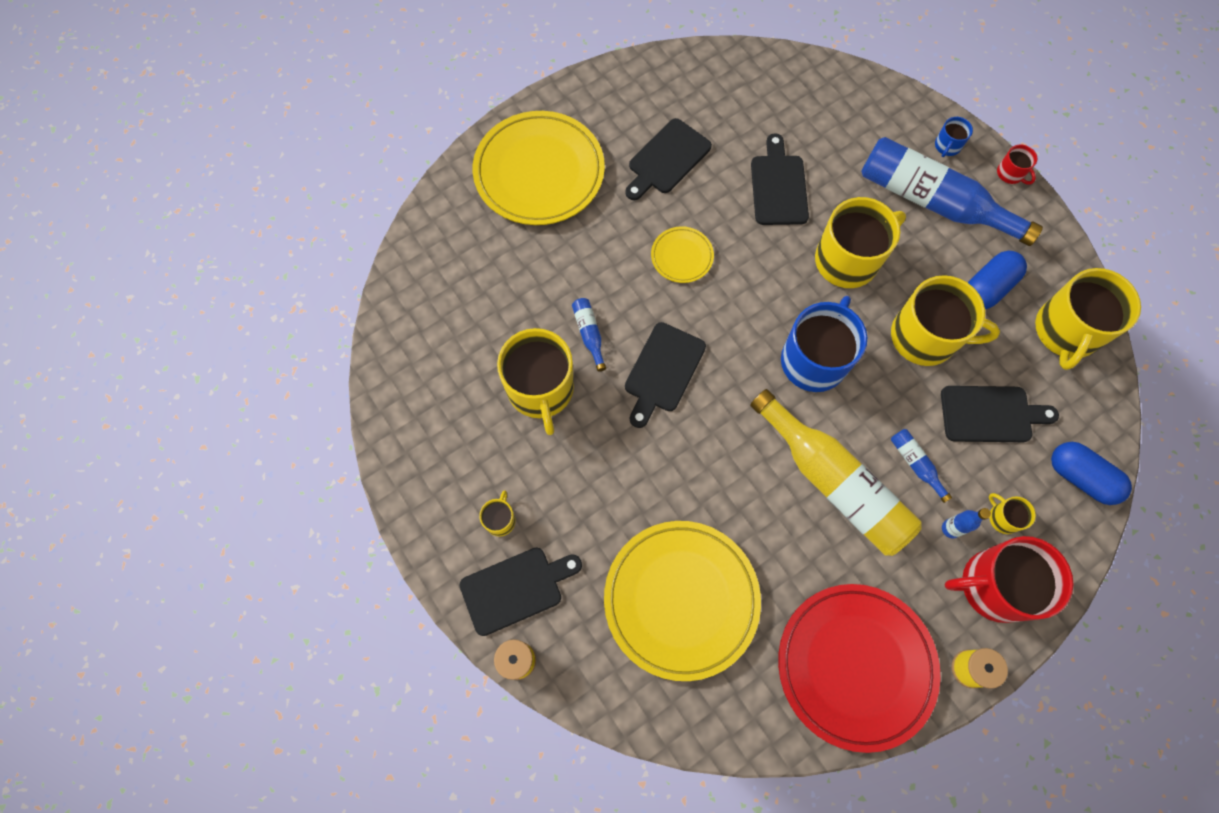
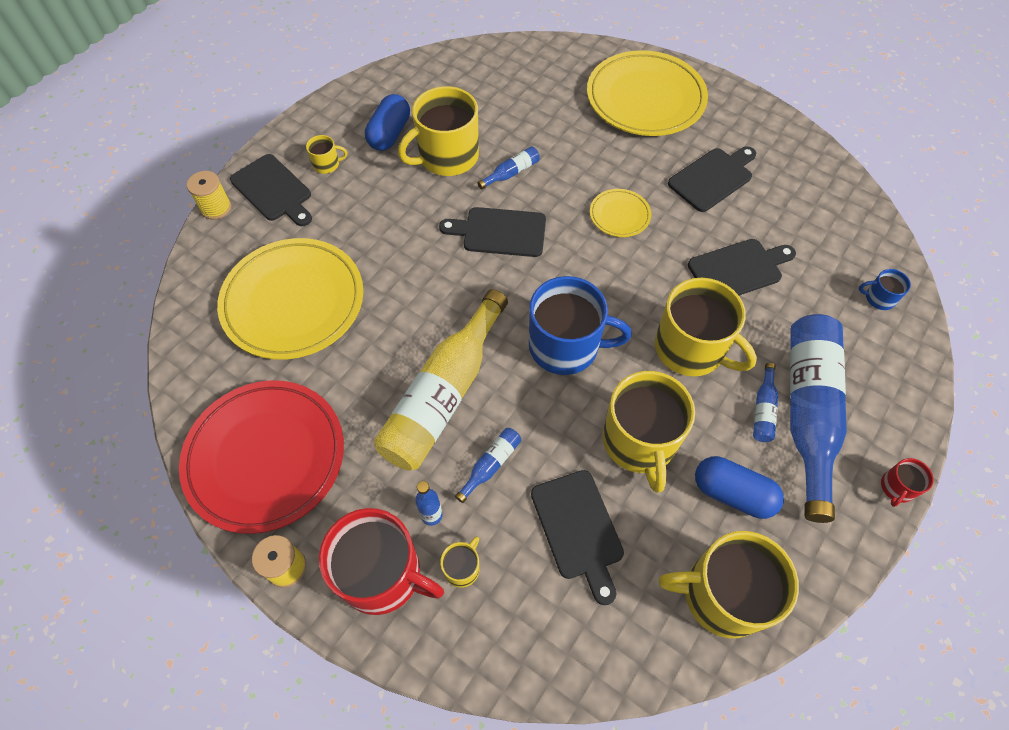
camera: 70 degrees right, 10 degrees down
(667, 159) = (712, 178): black cutting board -> black cutting board turned 120 degrees clockwise
(921, 232) = (763, 410): none -> blue bottle
(947, 146) = (888, 411): blue mug -> blue mug (879, 298)
(994, 585) = (382, 574): red mug -> red mug turned 135 degrees clockwise
(1080, 477) = (542, 648): blue capsule -> blue capsule (389, 134)

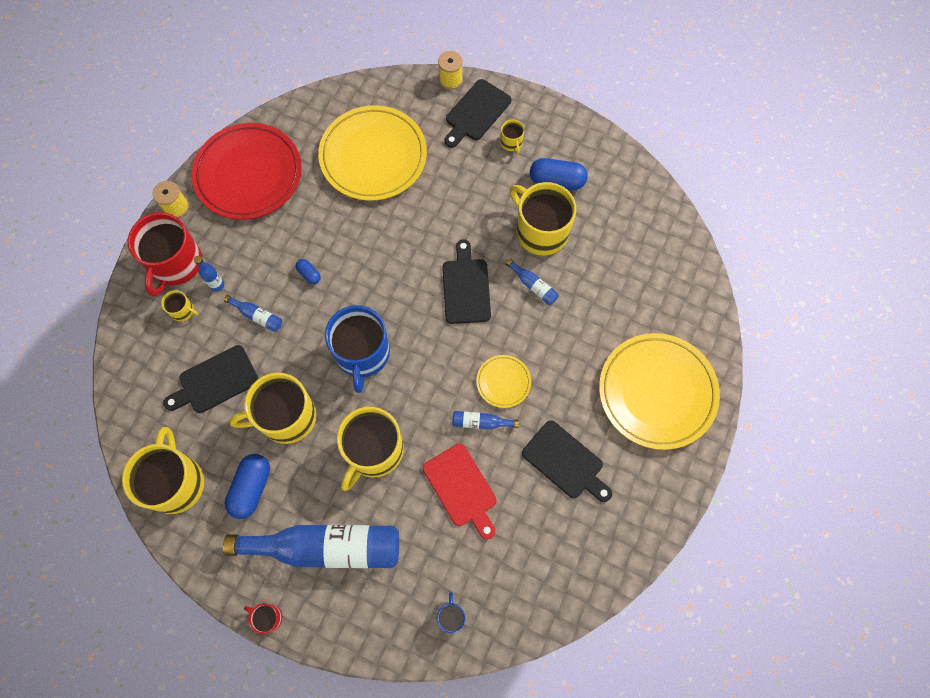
camera: 80 degrees right, 10 degrees up
(443, 394) = (309, 274): yellow bottle -> blue capsule
(738, 269) = (461, 488): black cutting board -> red cutting board
(763, 410) = (324, 511): blue bottle -> blue bottle (480, 422)

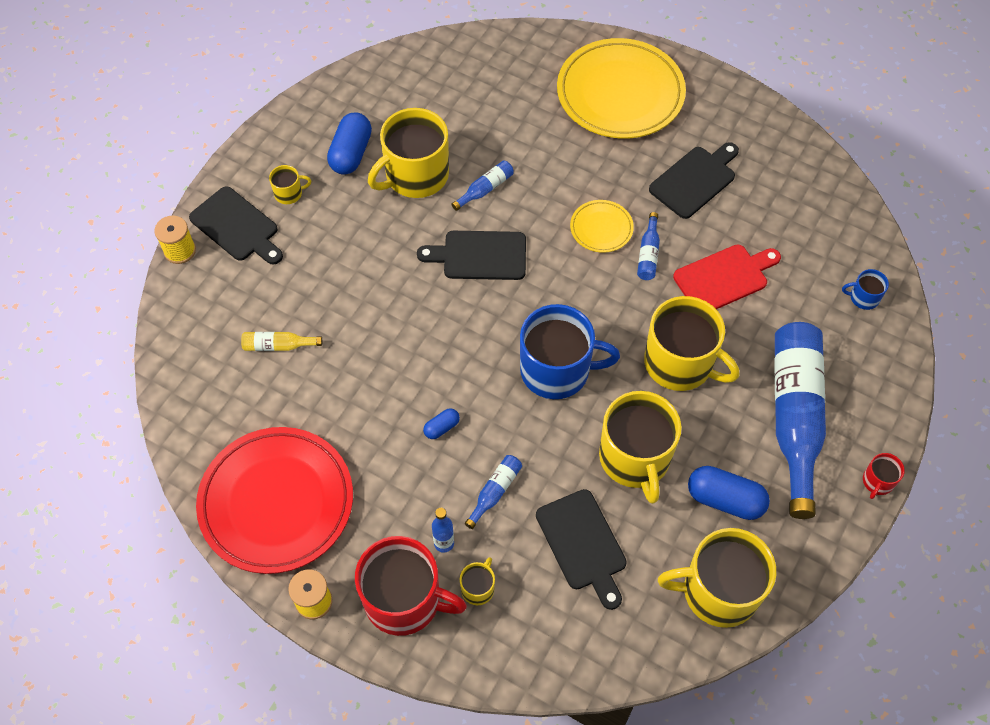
camera: 85 degrees left, 10 degrees down
(373, 156) = (278, 345): yellow plate -> yellow bottle

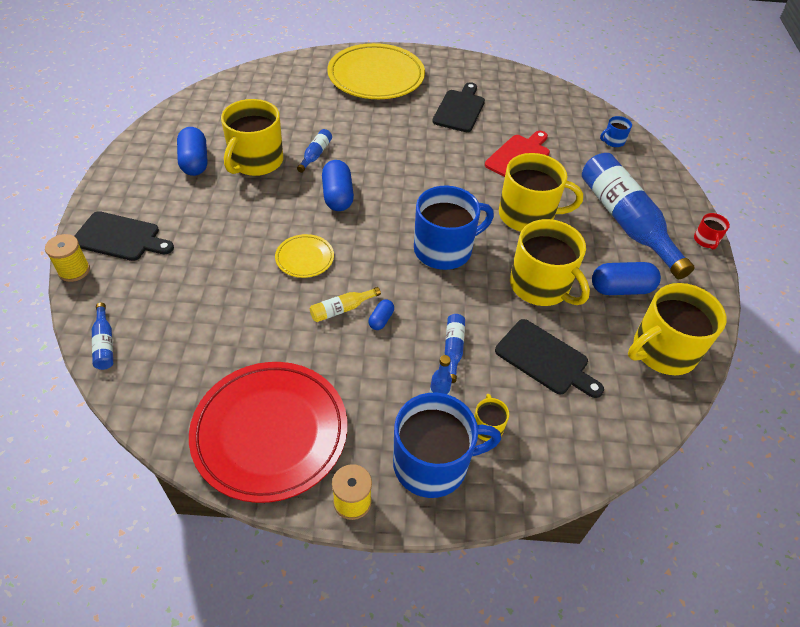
camera: 30 degrees left, 10 degrees down
(278, 345) = (204, 310): yellow bottle -> yellow bottle (342, 309)
(289, 193) = (155, 202): yellow mug -> none
(404, 600) = (432, 463): red mug -> blue mug
(480, 256) = (338, 196): black cutting board -> blue capsule
(601, 228) = (416, 153): yellow plate -> yellow plate (304, 258)
(648, 254) = (459, 158): blue bottle -> blue bottle (104, 343)

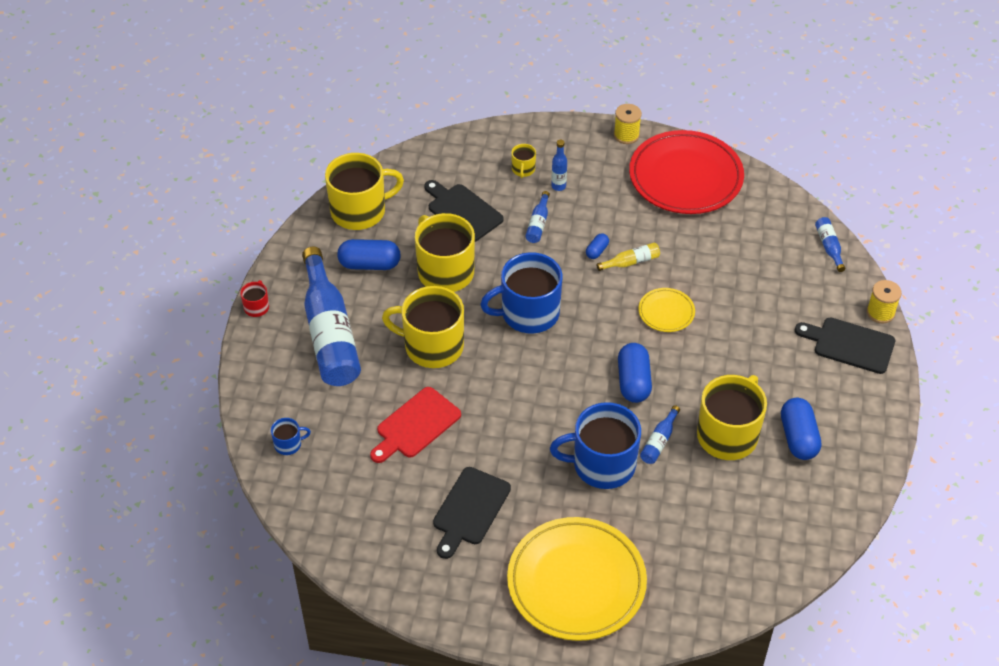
camera: 170 degrees left, 0 degrees up
(432, 463) = (568, 151): blue mug -> blue mug (602, 464)

